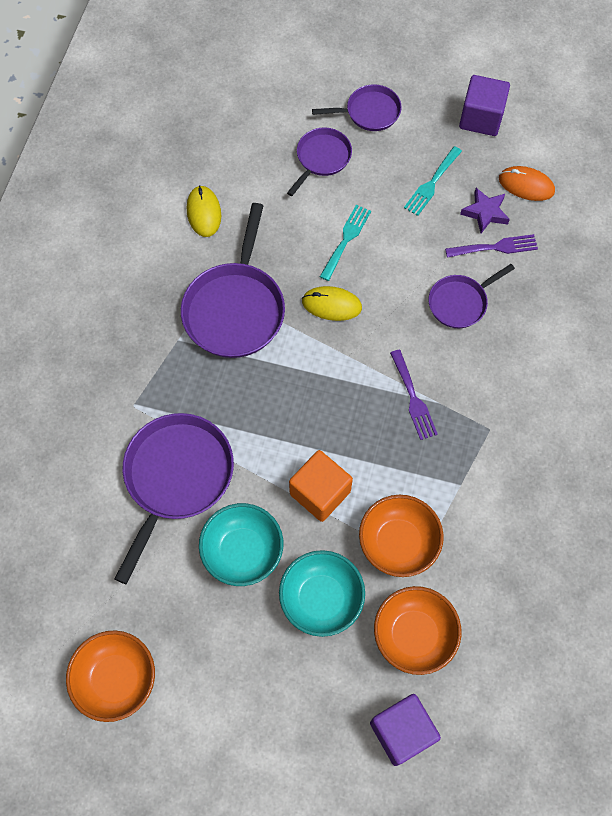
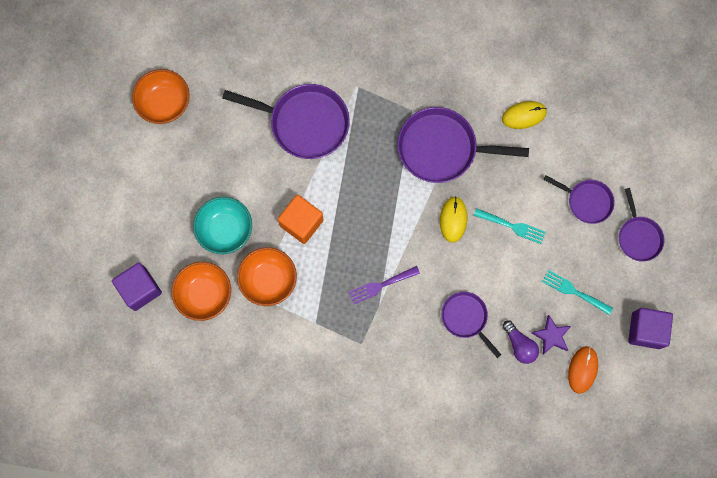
camera: 85 degrees right, 10 degrees up
(243, 551) = (255, 174): turquoise bowl -> none
(495, 247) = (519, 345): purple fork -> purple light bulb

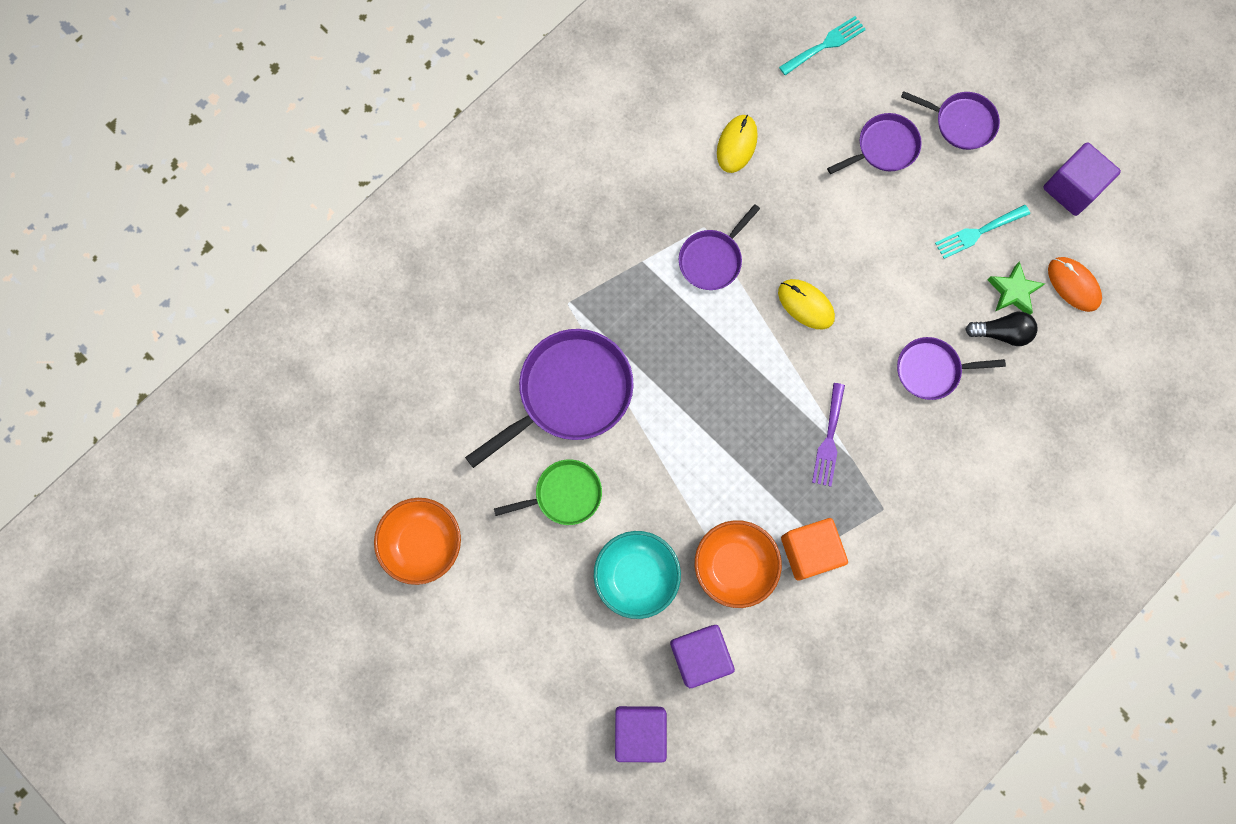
camera: 55 degrees left, 0 degrees up
(204, 294) = (699, 655): orange bowl -> purple cube
(244, 159) = (564, 494): none -> green pan
(301, 223) = (690, 479): orange cube -> orange cube (809, 551)
(442, 148) = (712, 259): purple pan -> purple pan, size x0.57
(512, 226) = (858, 246): turquoise fork -> turquoise fork (825, 45)
(519, 345) = (1001, 333): purple light bulb -> black light bulb
(551, 336) = (1013, 291): purple star -> green star

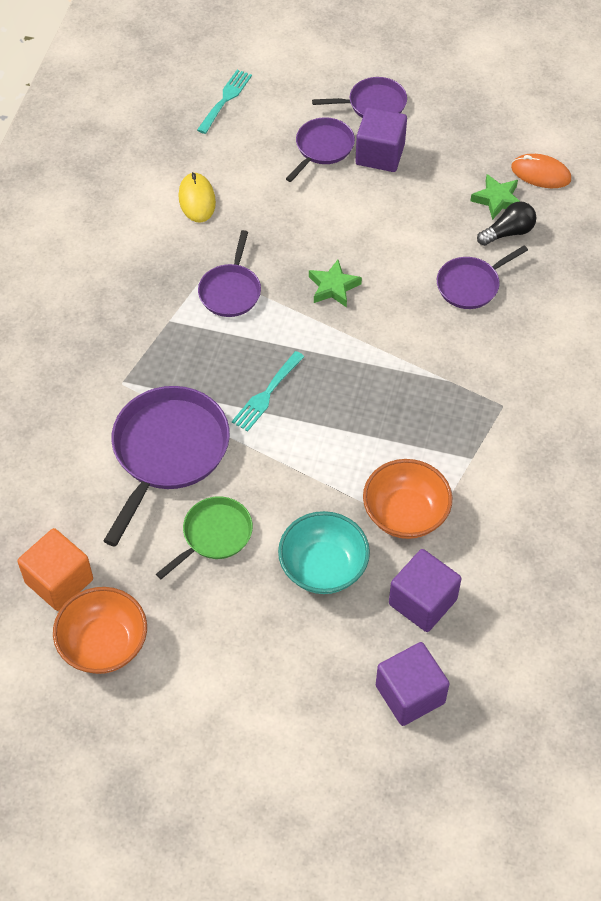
camera: 30 degrees left, 20 degrees down
(806, 305) = (333, 287): yellow mouse -> green star
(809, 551) = (462, 469): orange cube -> orange cube (59, 581)
(829, 439) = (421, 376): purple fork -> none
(978, 232) = (440, 172): turquoise fork -> turquoise fork (266, 394)
(1072, 188) = (492, 110): purple cube -> purple cube (380, 154)

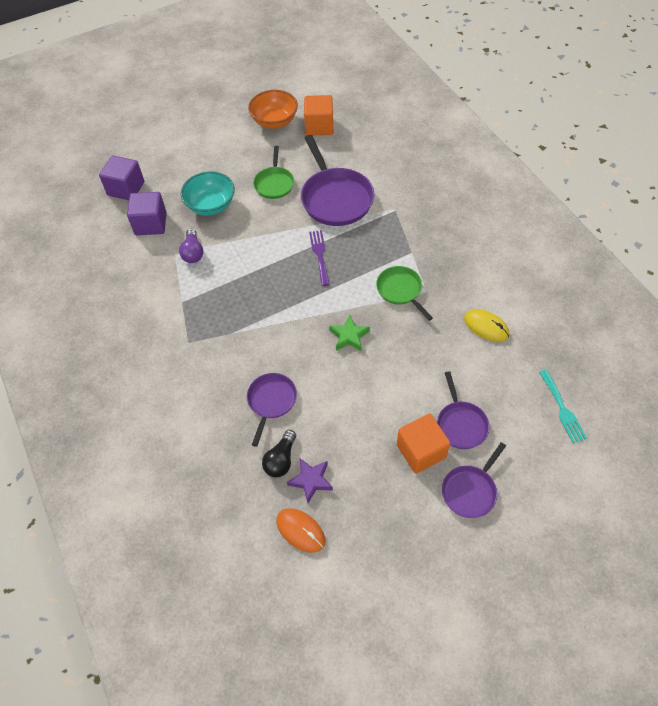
camera: 140 degrees right, 0 degrees up
(230, 291) = (400, 290): purple pan -> green pan
(266, 394) = (319, 255): turquoise fork -> purple fork
(380, 154) = (421, 451): purple cube -> orange cube
(405, 514) = (193, 252): orange bowl -> purple light bulb
(497, 199) = (311, 481): green star -> purple star
(540, 173) = (300, 530): orange mouse -> orange mouse turned 60 degrees clockwise

